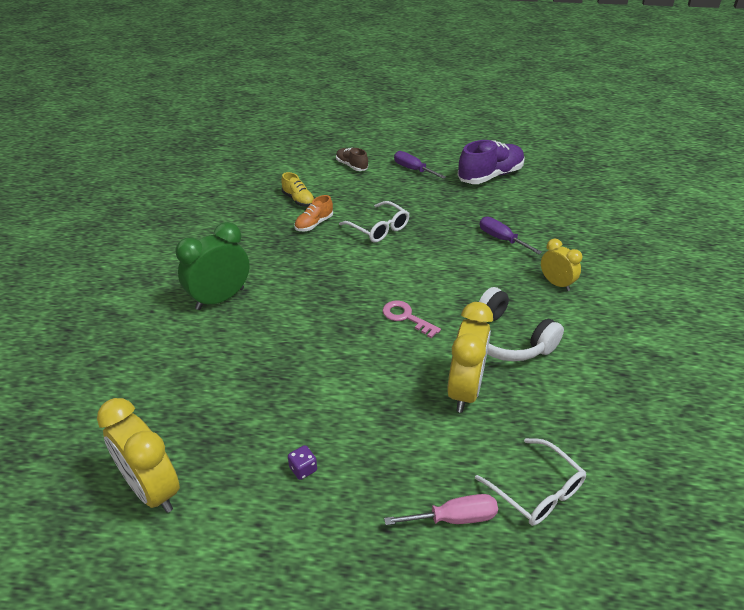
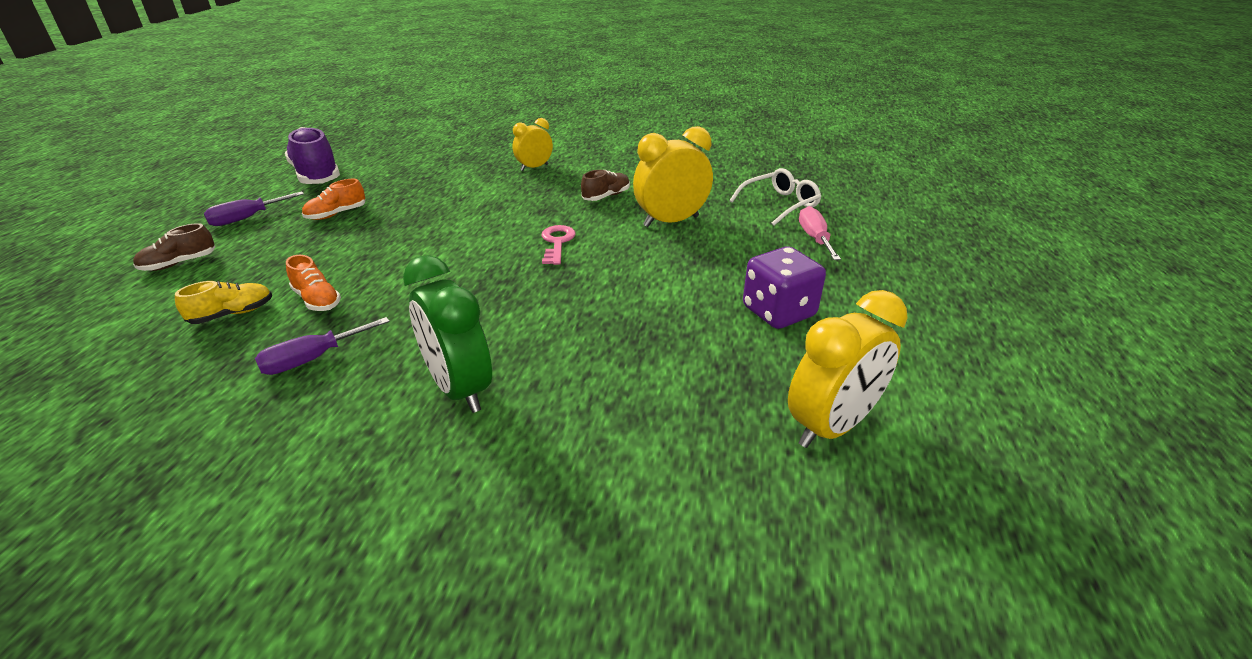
camera: 85 degrees left, 5 degrees down
(303, 469) = (778, 312): purple dice -> purple dice, size x2.35
(379, 229) = (372, 249): white glasses -> none
(406, 317) = (557, 242): pink key -> pink key turned 135 degrees clockwise
(428, 201) = (336, 214): none -> orange shoe
(464, 390) = (671, 221): yellow clock -> yellow clock turned 45 degrees counterclockwise
(501, 239) = (447, 182): purple screwdriver -> purple screwdriver (312, 359)
(507, 339) = (606, 196): white headphones -> brown shoe

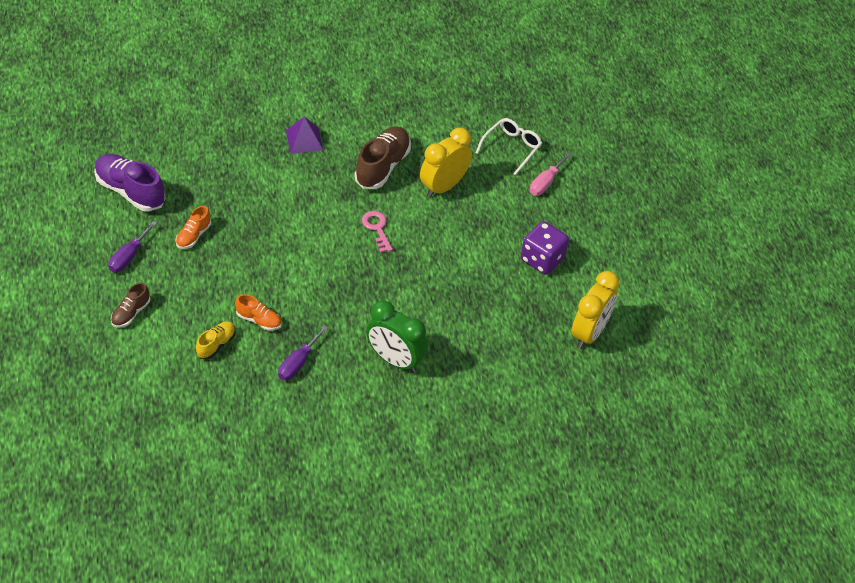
camera: 25 degrees left, 15 degrees up
(534, 167) = (304, 140): yellow clock -> purple pyramid
(606, 196) = (382, 167): brown shoe -> brown shoe, size x1.85
(814, 238) = (545, 183): pink screwdriver -> pink screwdriver turned 120 degrees counterclockwise

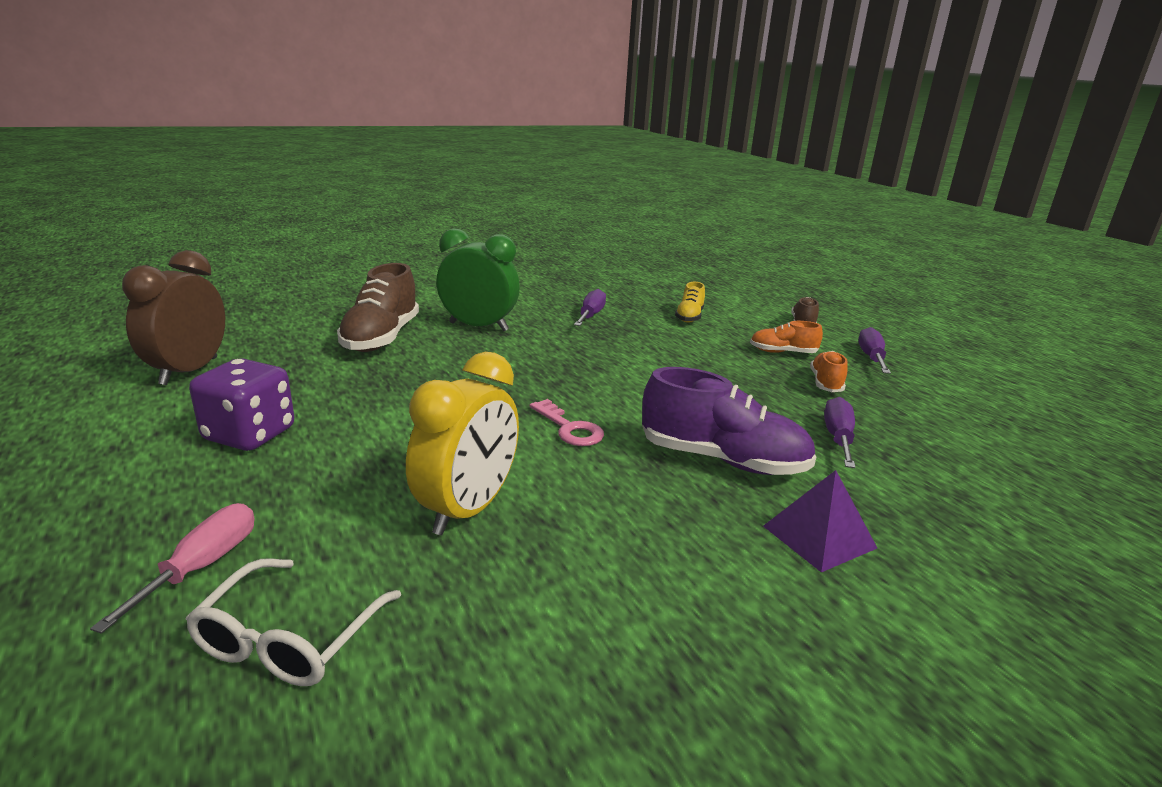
camera: 165 degrees right, 25 degrees down
(130, 191) = (975, 411): purple shoe -> purple shoe (722, 460)
(237, 190) = (838, 438): none -> purple screwdriver
(259, 320) = (662, 334): orange shoe -> orange shoe (783, 352)
(382, 167) = (618, 520): brown shoe -> brown shoe (381, 338)
(589, 333) = (189, 371): yellow clock -> brown clock

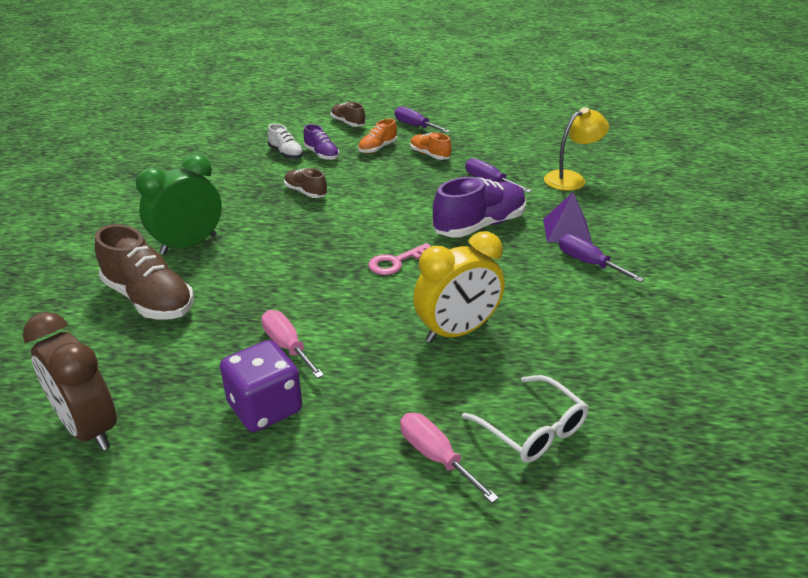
camera: 55 degrees left, 10 degrees up
(357, 415) = (287, 346): none -> pink screwdriver
(467, 510) = (457, 331): yellow clock -> yellow clock turned 90 degrees clockwise
(569, 428) = (396, 262): pink key -> pink key turned 150 degrees clockwise
(590, 315) = (232, 189): purple screwdriver -> purple screwdriver (588, 263)
(635, 345) = (305, 192): none -> brown shoe
(689, 317) = (286, 154): yellow shoe -> white shoe
(717, 331) = (321, 154): none -> purple shoe
(970, 502) = (571, 179): none -> yellow lamp

